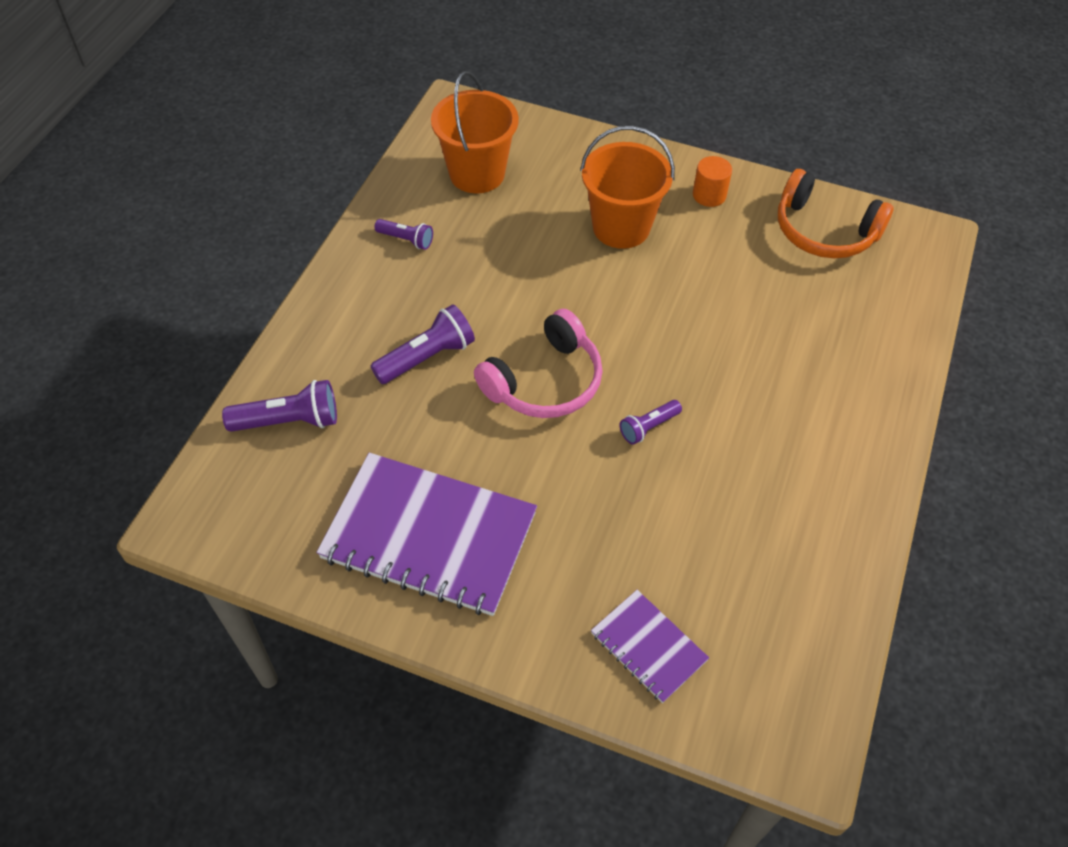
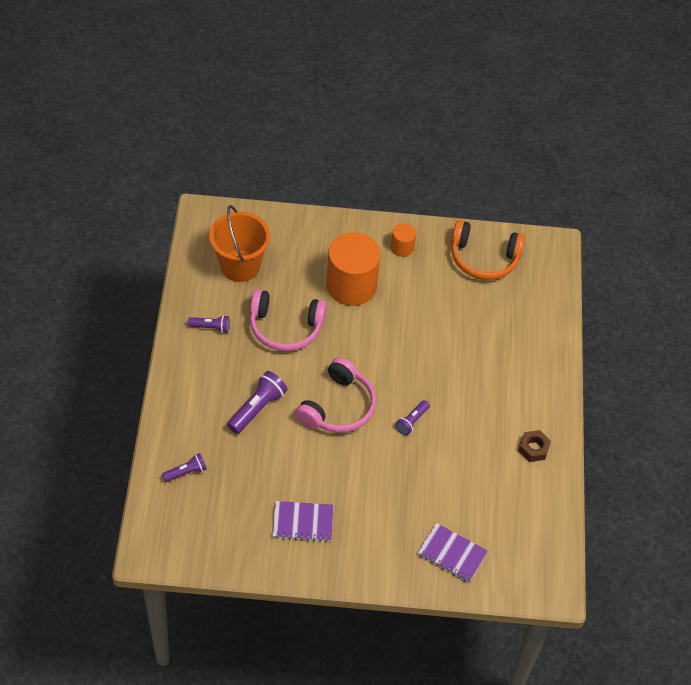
camera: 20 degrees left, 0 degrees up
(289, 421) = (186, 472): purple flashlight -> purple flashlight, size x0.61
(429, 536) = (303, 522): purple notebook -> purple notebook, size x0.51
(508, 261) = (285, 327): none -> pink headphones
(621, 227) = (351, 285): orange bucket -> orange cylinder
(830, 512) = (533, 448): none -> brown nut

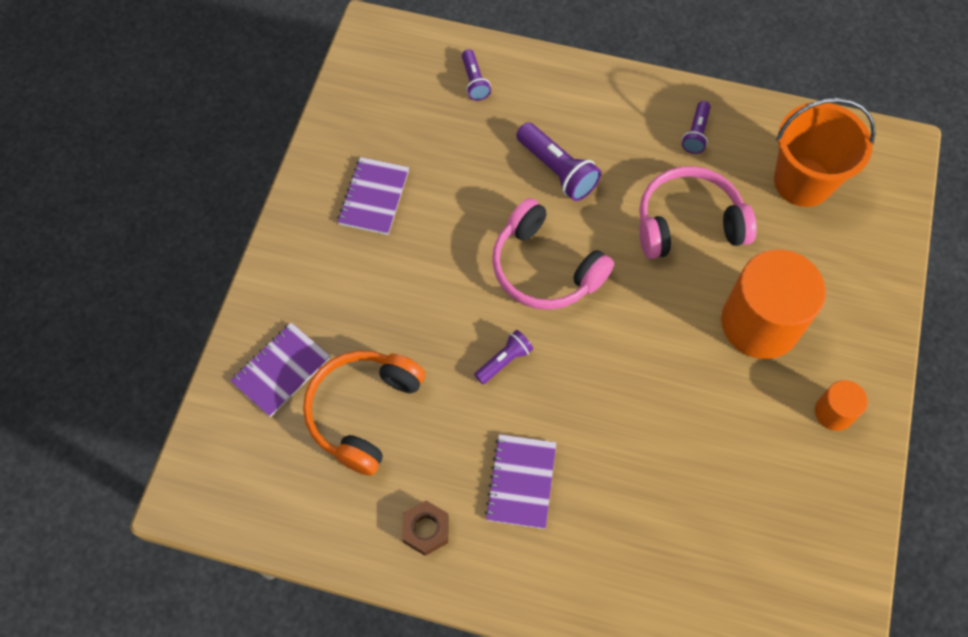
camera: 105 degrees right, 10 degrees up
(285, 327) = (688, 223): pink headphones -> pink headphones turned 60 degrees clockwise
(412, 421) = (504, 361): purple flashlight -> purple flashlight turned 90 degrees clockwise
(484, 258) = (808, 541): orange headphones -> orange headphones (363, 412)
(489, 402) = (521, 482): none -> purple notebook

